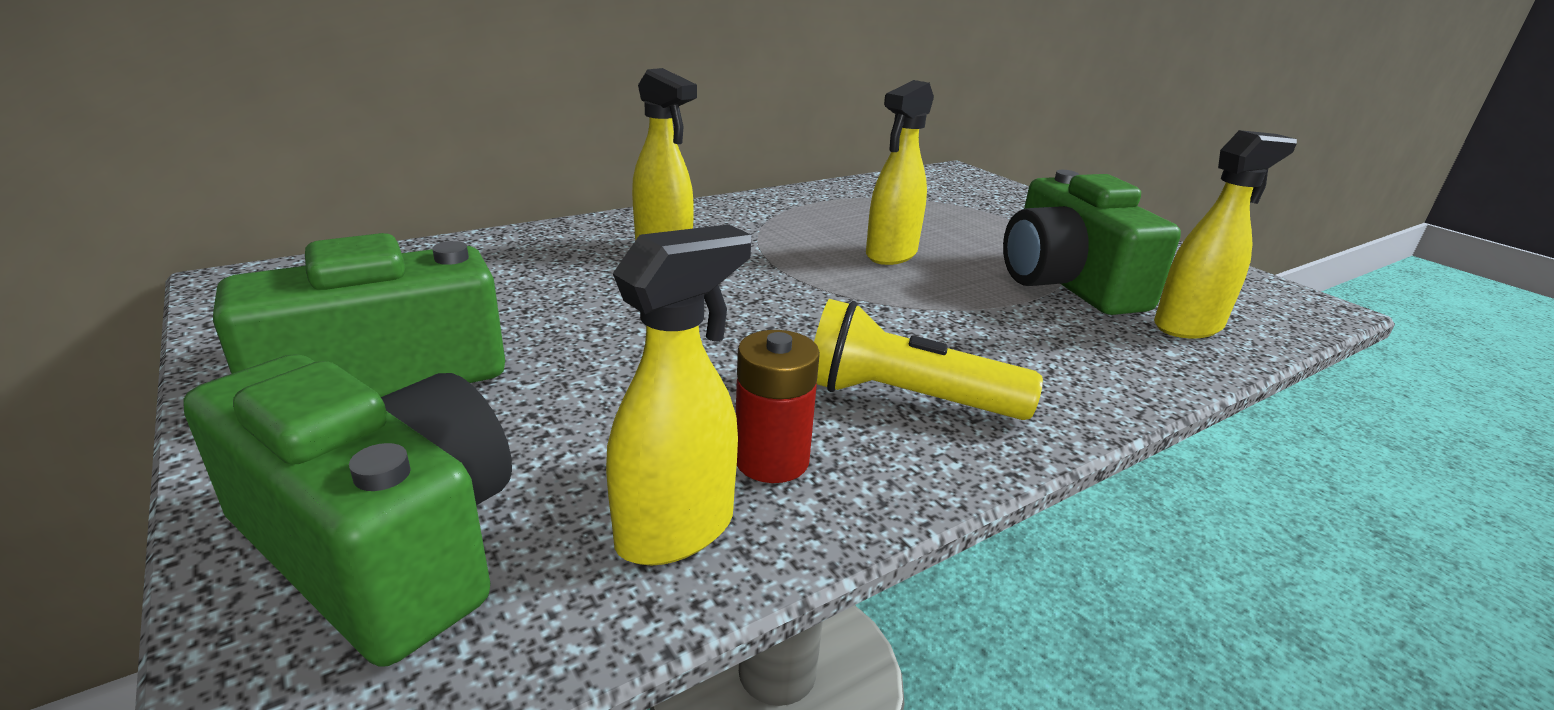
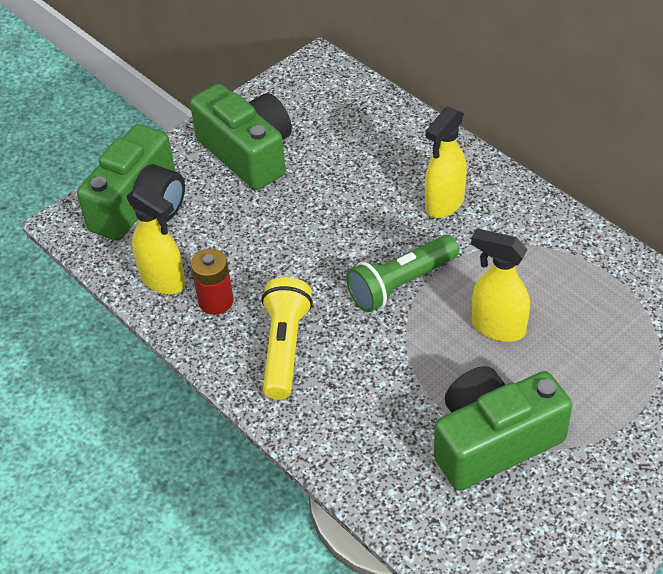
camera: 85 degrees right, 20 degrees up
(799, 294) = (401, 284): none -> green flashlight
(1188, 326) = (440, 512): yellow spray bottle -> none

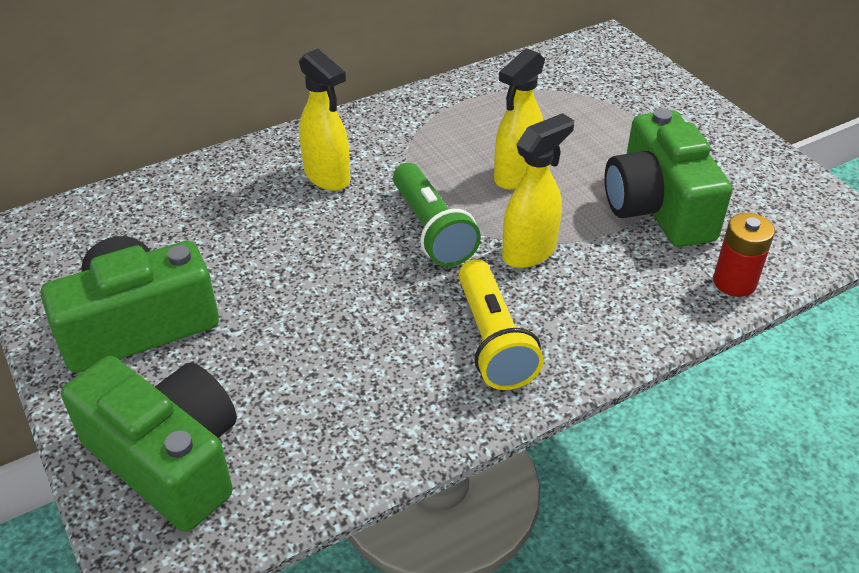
camera: 80 degrees left, 5 degrees down
(163, 280) = (333, 449): yellow spray bottle -> yellow spray bottle (529, 252)
(216, 301) = (394, 396): red battery -> red battery (734, 282)
(284, 347) = (493, 340): yellow flashlight -> yellow flashlight turned 120 degrees counterclockwise

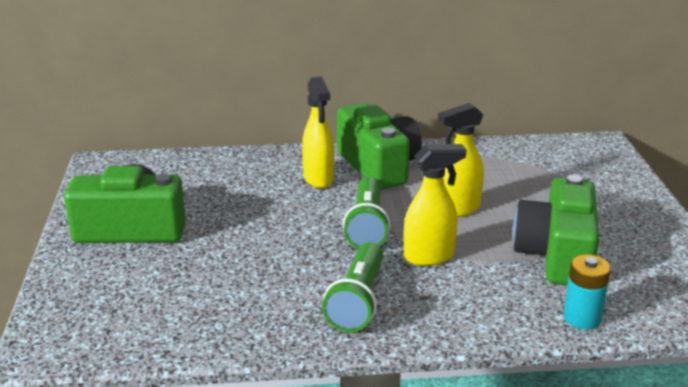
camera: 25 degrees right, 15 degrees down
(168, 459) = (92, 303): green camera -> green camera (378, 166)
(493, 340) = (358, 301): yellow flashlight -> green flashlight
(734, 282) = (582, 318): red battery -> turquoise battery

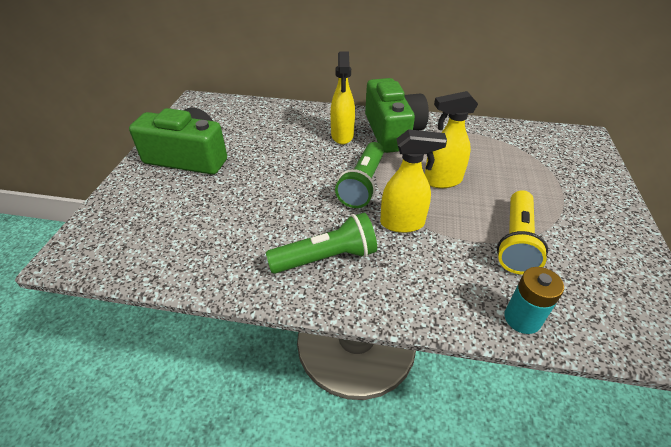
camera: 15 degrees right, 15 degrees up
(358, 301) = (326, 257): green flashlight -> green flashlight turned 135 degrees counterclockwise
(557, 255) = (516, 242): green camera -> yellow flashlight

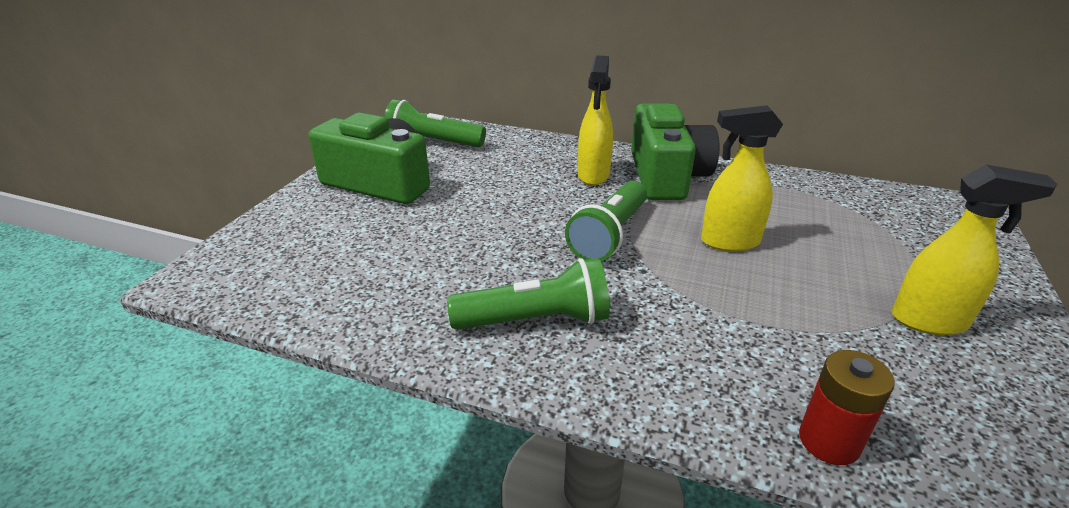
camera: 10 degrees right, 10 degrees down
(219, 118) = (432, 143): none -> green flashlight
(402, 223) = (658, 289): yellow spray bottle -> yellow spray bottle (929, 321)
(516, 242) = (834, 333): yellow flashlight -> none
(522, 318) = (829, 441): turquoise battery -> red battery

